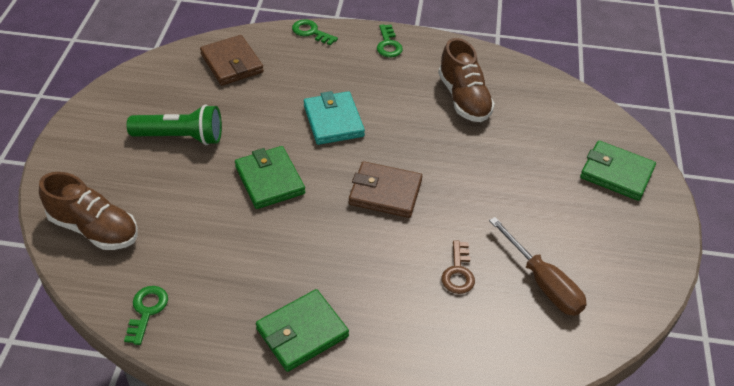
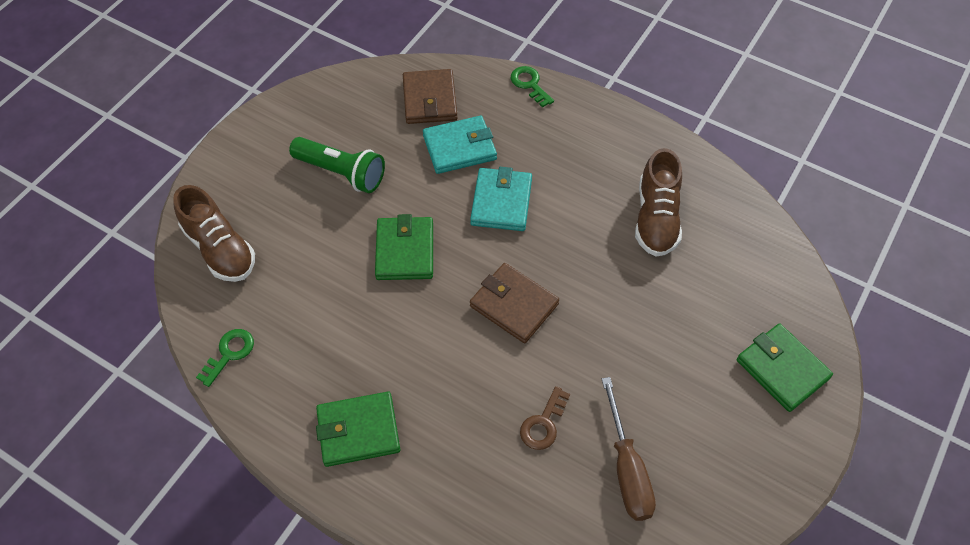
camera: 25 degrees right, 10 degrees up
(276, 91) = (459, 147): none -> turquoise wallet
(388, 44) = (606, 124): green key -> none

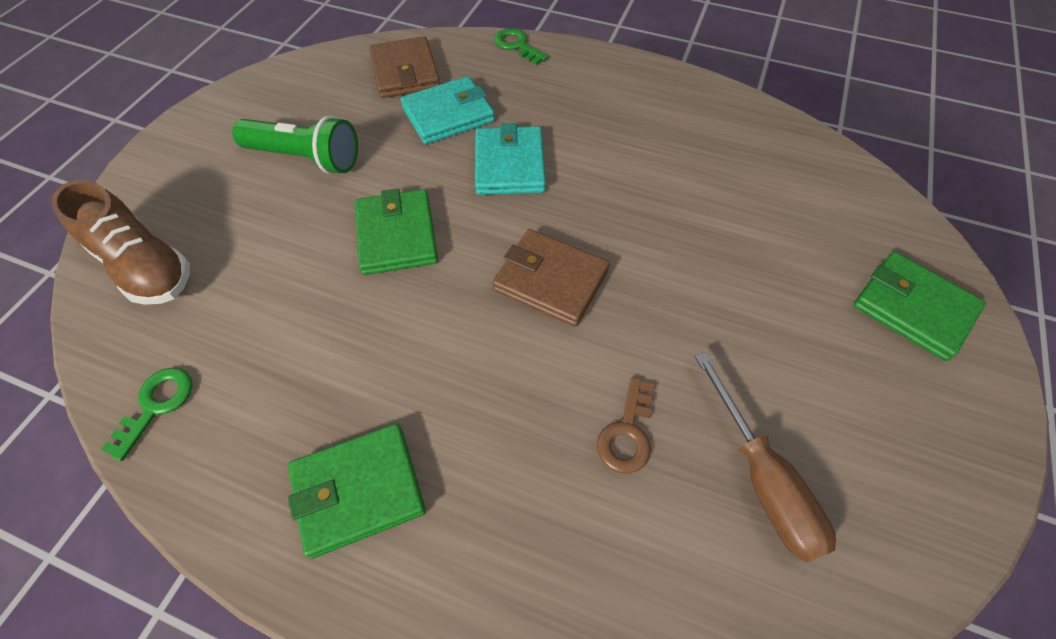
camera: 10 degrees left, 0 degrees up
(656, 218) = (698, 159): brown shoe -> none

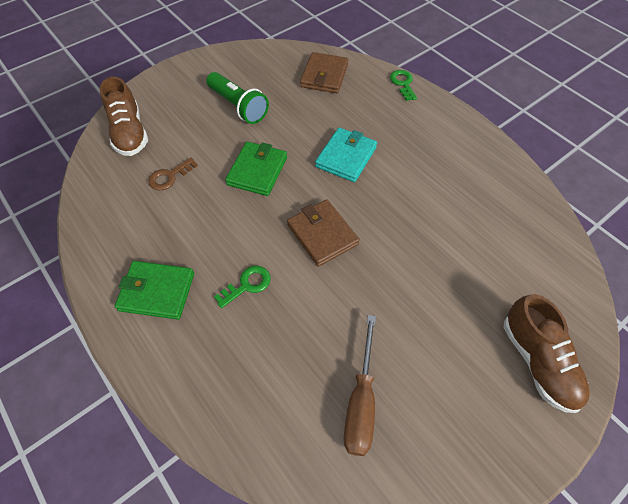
camera: 30 degrees right, 0 degrees up
(156, 405) = (96, 204): green key -> green key (247, 285)
(448, 115) = (331, 112): turquoise wallet -> none
(627, 433) = (305, 336): brown key -> brown key (169, 177)
(913, 308) = (538, 361): green wallet -> brown shoe

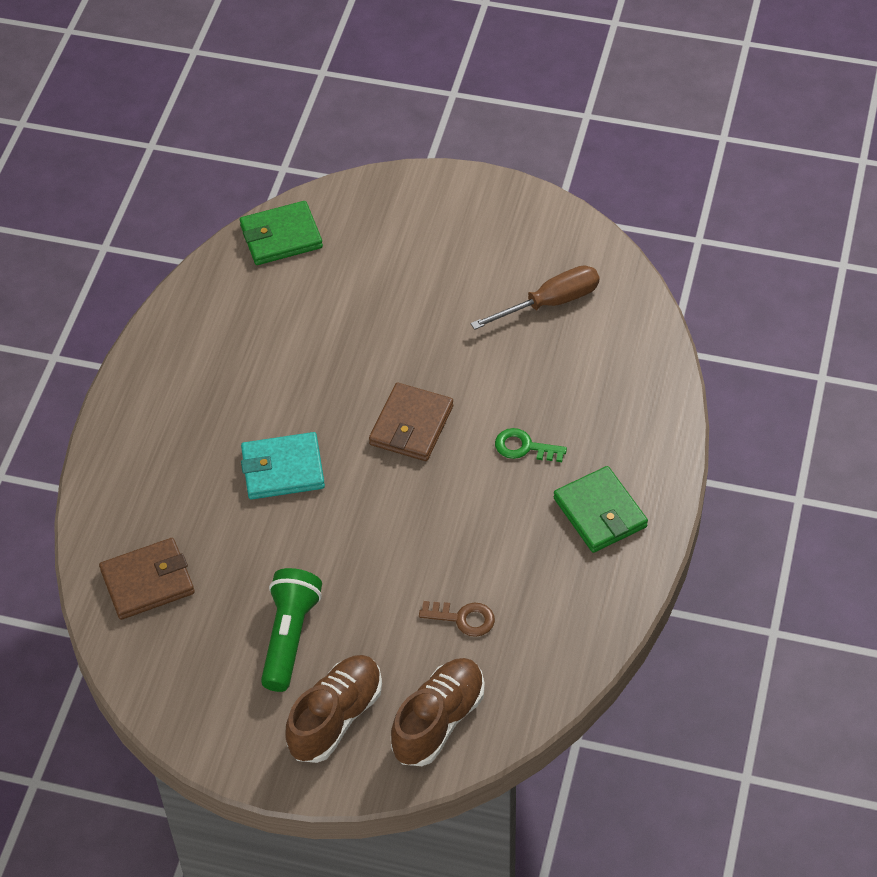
camera: 125 degrees left, 5 degrees down
(257, 171) = (378, 539): green wallet -> green wallet (281, 237)
(403, 83) = (95, 486): green key -> none
(538, 361) = (406, 212): brown shoe -> brown shoe (336, 718)

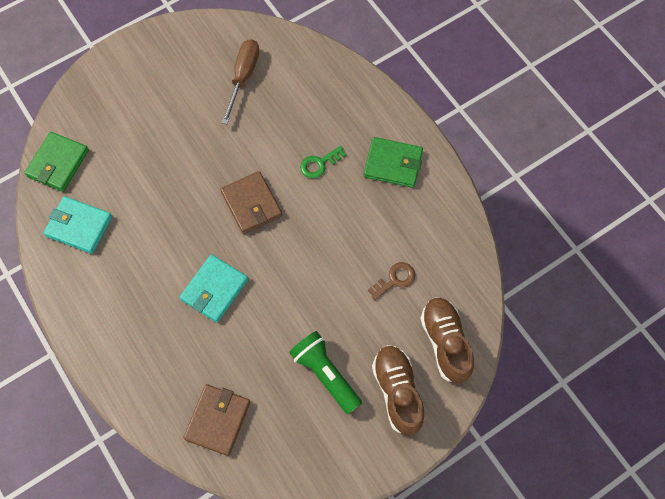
camera: 50 degrees left, 15 degrees up
(233, 307) = (79, 226): none -> turquoise wallet

